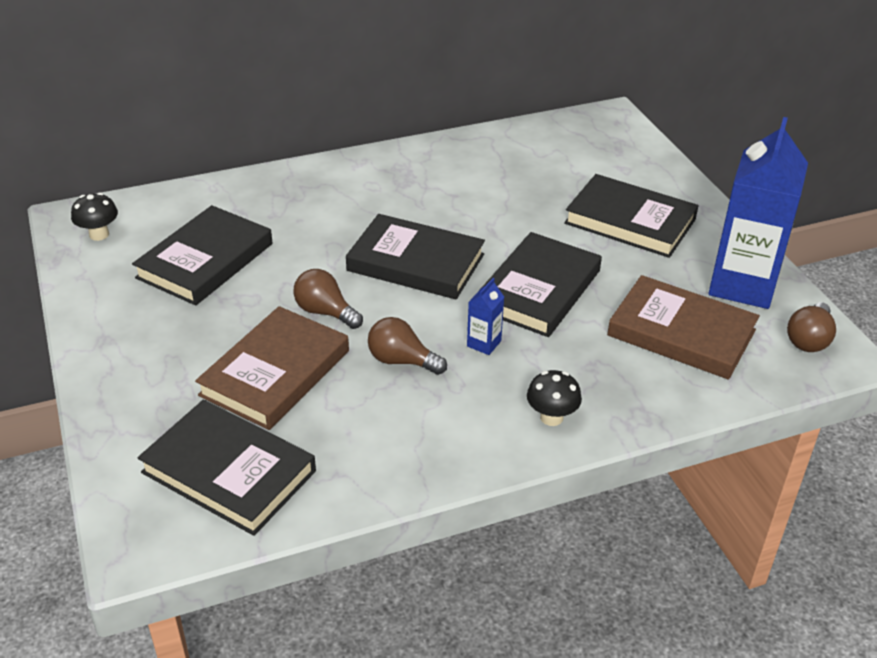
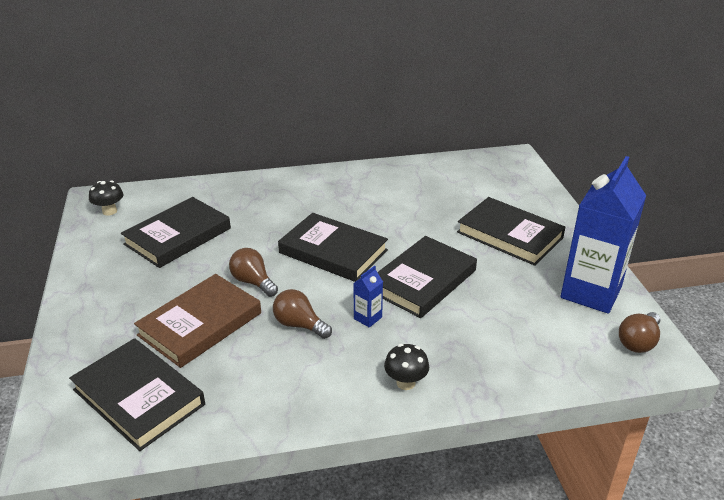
camera: 10 degrees right, 5 degrees down
(681, 333) = (530, 325): brown book -> none

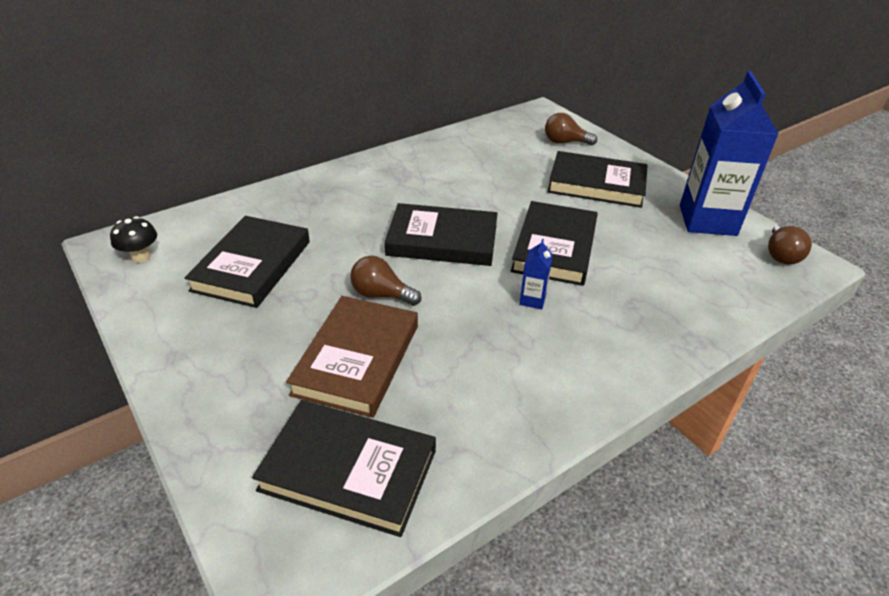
camera: 25 degrees left, 5 degrees up
(299, 325) = (469, 327): brown light bulb -> brown light bulb (565, 142)
(405, 383) = (622, 356): black mushroom -> none

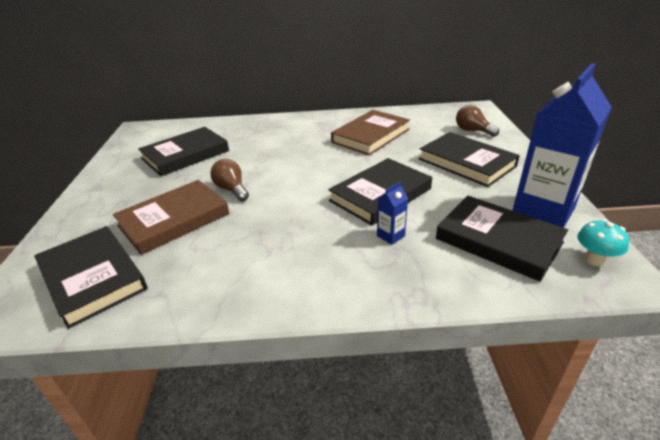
camera: 35 degrees right, 5 degrees down
(141, 257) = (142, 137): black mushroom -> none
(442, 240) = (307, 169): black book -> black book (498, 240)
(466, 174) = (371, 136): none -> brown book
(532, 300) = (322, 222): blue carton -> blue carton (390, 236)
(781, 255) = (594, 259): brown light bulb -> turquoise mushroom

